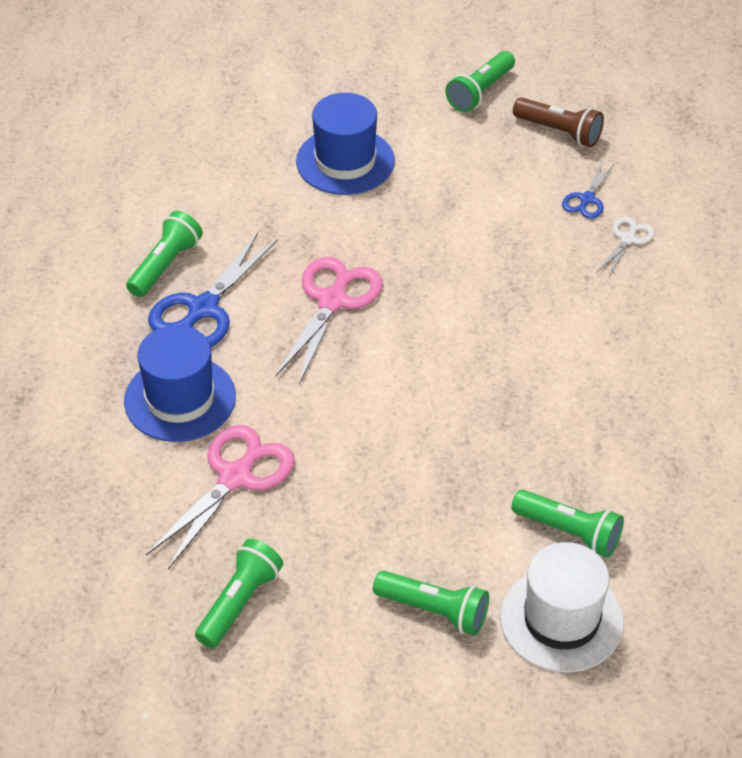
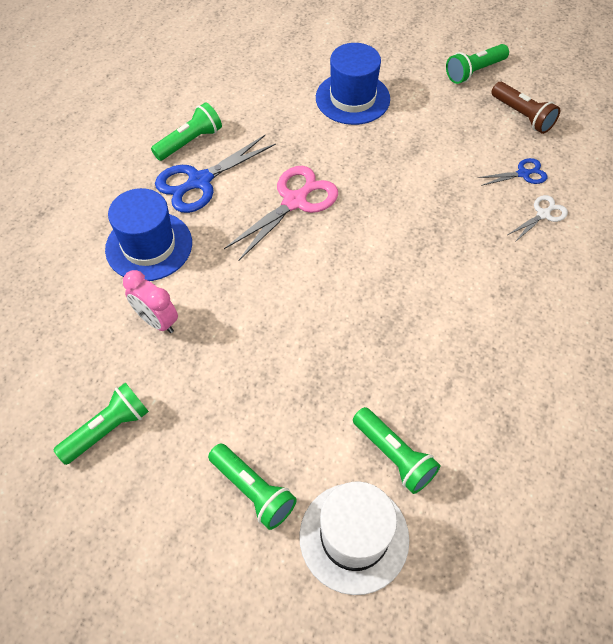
camera: 20 degrees right, 10 degrees up
(235, 477) = (157, 321): pink scissors -> pink clock
(587, 199) = (523, 174): blue scissors -> blue scissors turned 150 degrees counterclockwise

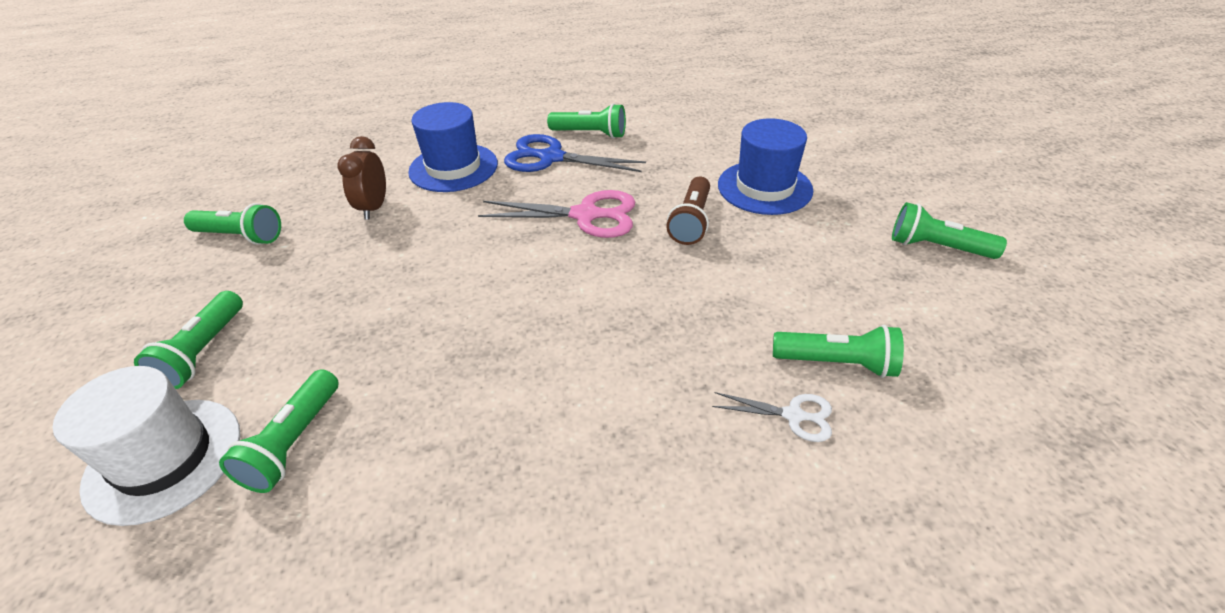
camera: 55 degrees right, 15 degrees down
(157, 321) = (374, 208): pink clock -> brown clock
(522, 116) = (932, 318): brown flashlight -> brown flashlight (691, 222)
(523, 174) = (837, 363): blue scissors -> green flashlight

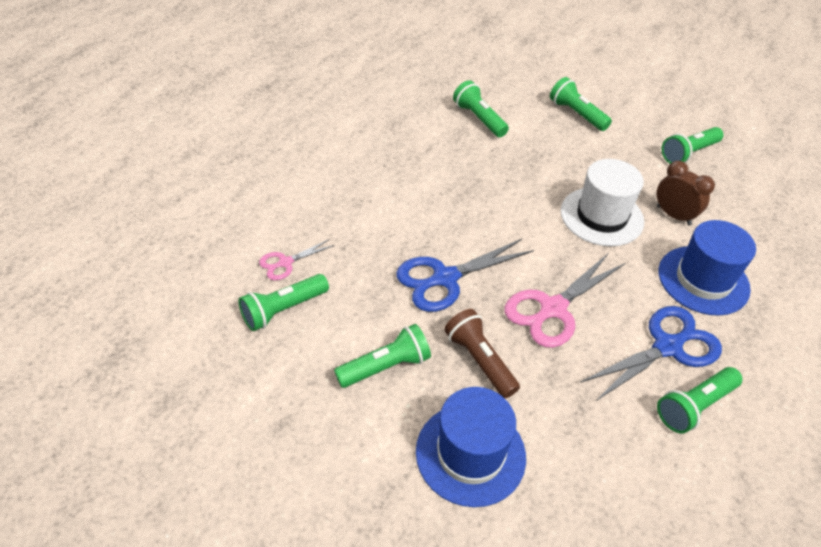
camera: 130 degrees right, 5 degrees up
(164, 459) = (511, 89): white hat -> white hat (601, 216)
(638, 287) = (445, 278): none -> blue scissors
(793, 415) = (285, 263): white scissors -> pink scissors
(936, 247) = (272, 484): green flashlight -> green flashlight (386, 366)

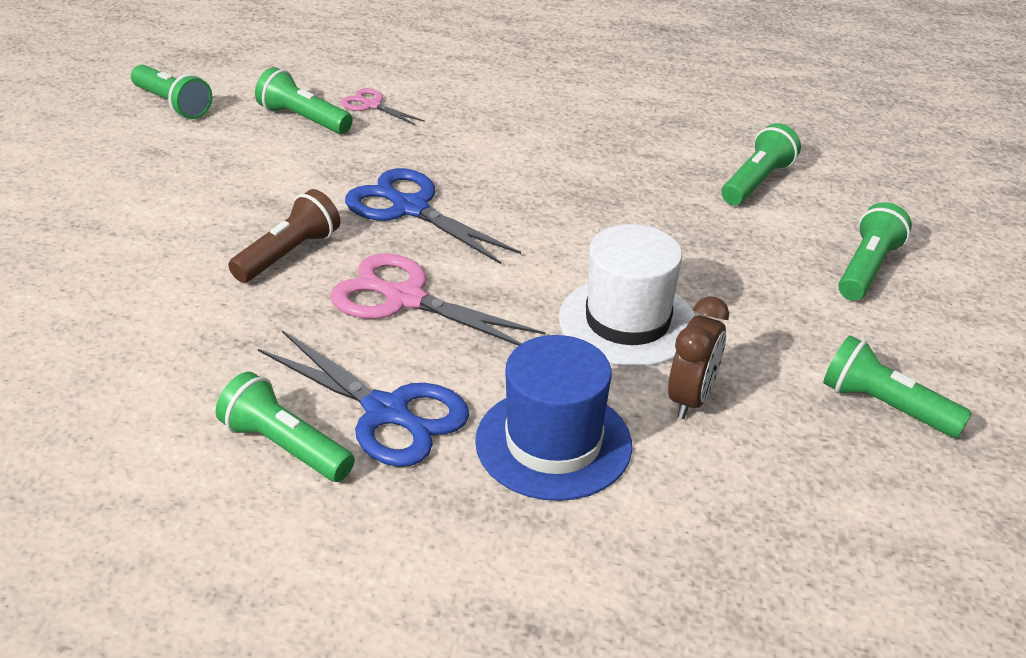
camera: 70 degrees right, 10 degrees down
(386, 366) = (252, 194): green flashlight -> green flashlight (173, 105)
(470, 454) = (151, 269): blue hat -> none

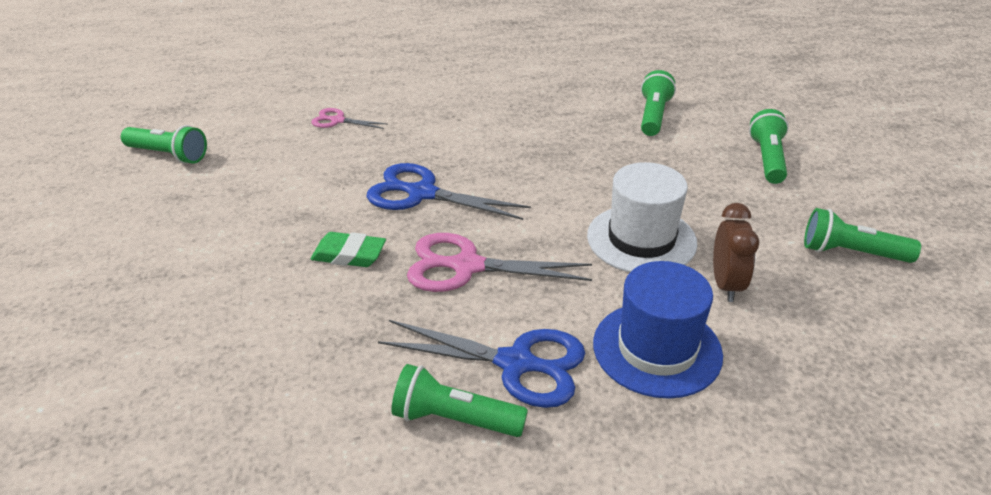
camera: 20 degrees left, 0 degrees up
(289, 254) = (349, 254): brown flashlight -> green eraser
(303, 119) = (288, 143): green flashlight -> none

